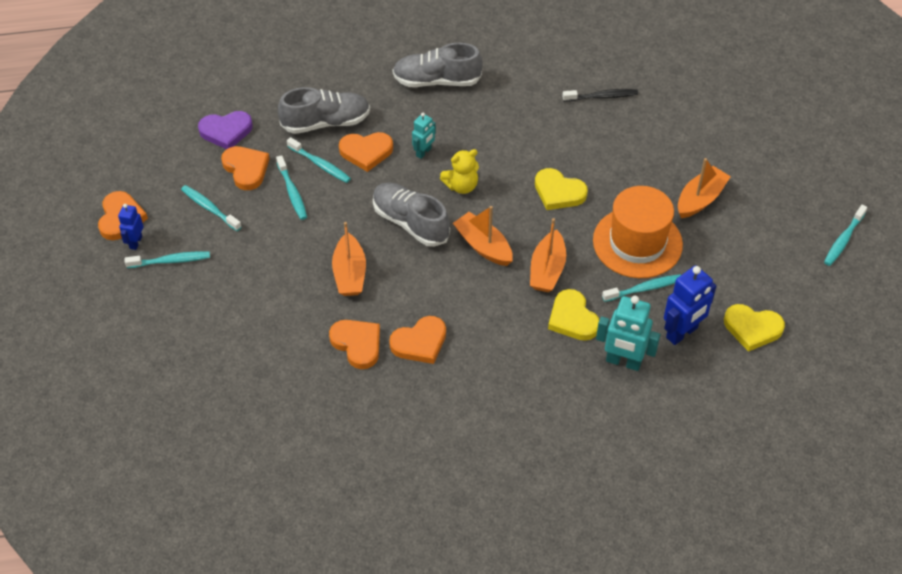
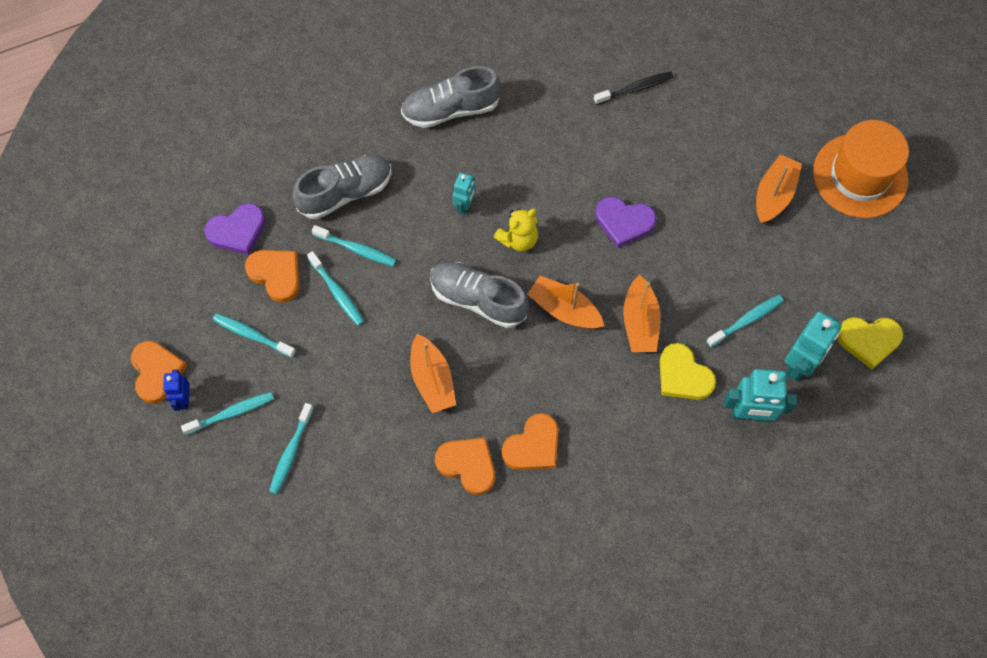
camera: 15 degrees left, 15 degrees up
(366, 152) = (402, 221): orange heart -> none
(558, 192) = (624, 222): yellow heart -> purple heart
(637, 242) = (724, 265): orange hat -> orange hat (860, 176)
(682, 333) = (800, 364): blue robot -> turquoise robot
(843, 240) = (932, 209): turquoise toothbrush -> turquoise toothbrush (291, 452)

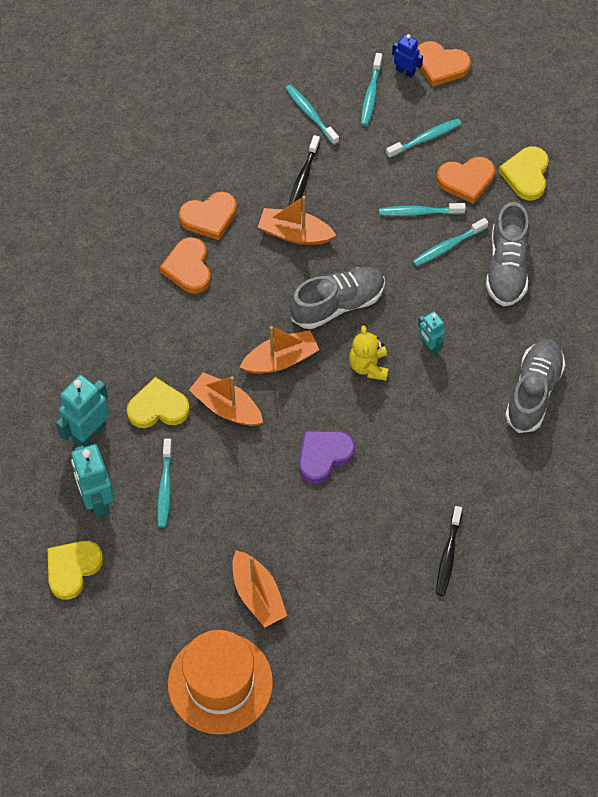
camera: 125 degrees right, 5 degrees down
(237, 231) = (526, 175): purple heart -> yellow heart
(367, 412) = (303, 177): none -> black toothbrush

